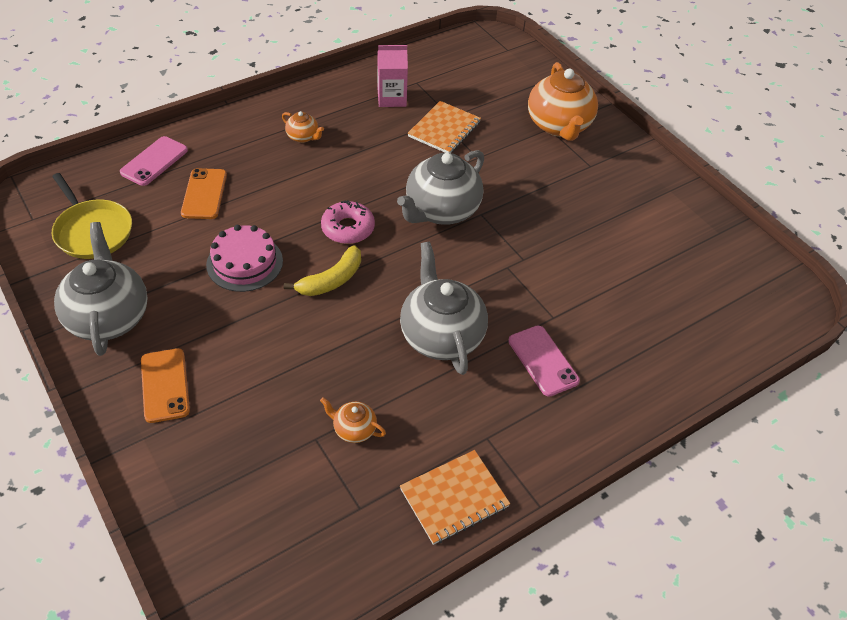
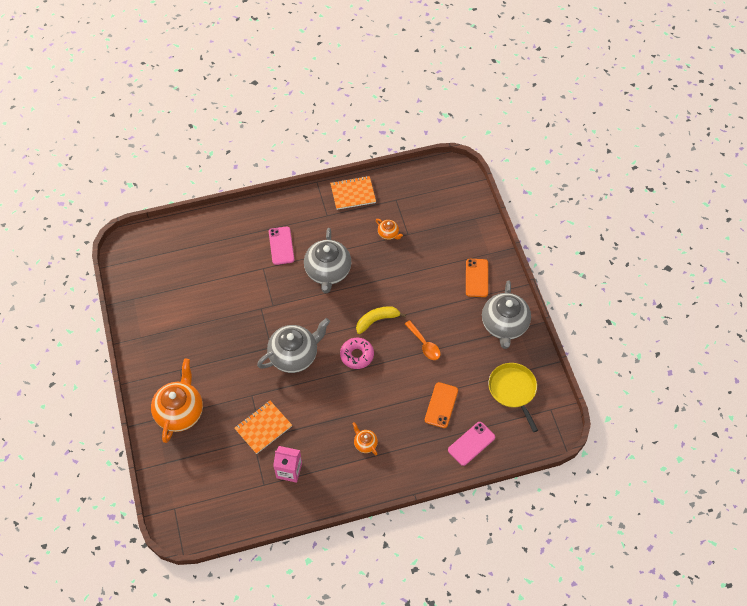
camera: 160 degrees left, 10 degrees up
(244, 263) = (424, 344): pink cake -> orange spoon

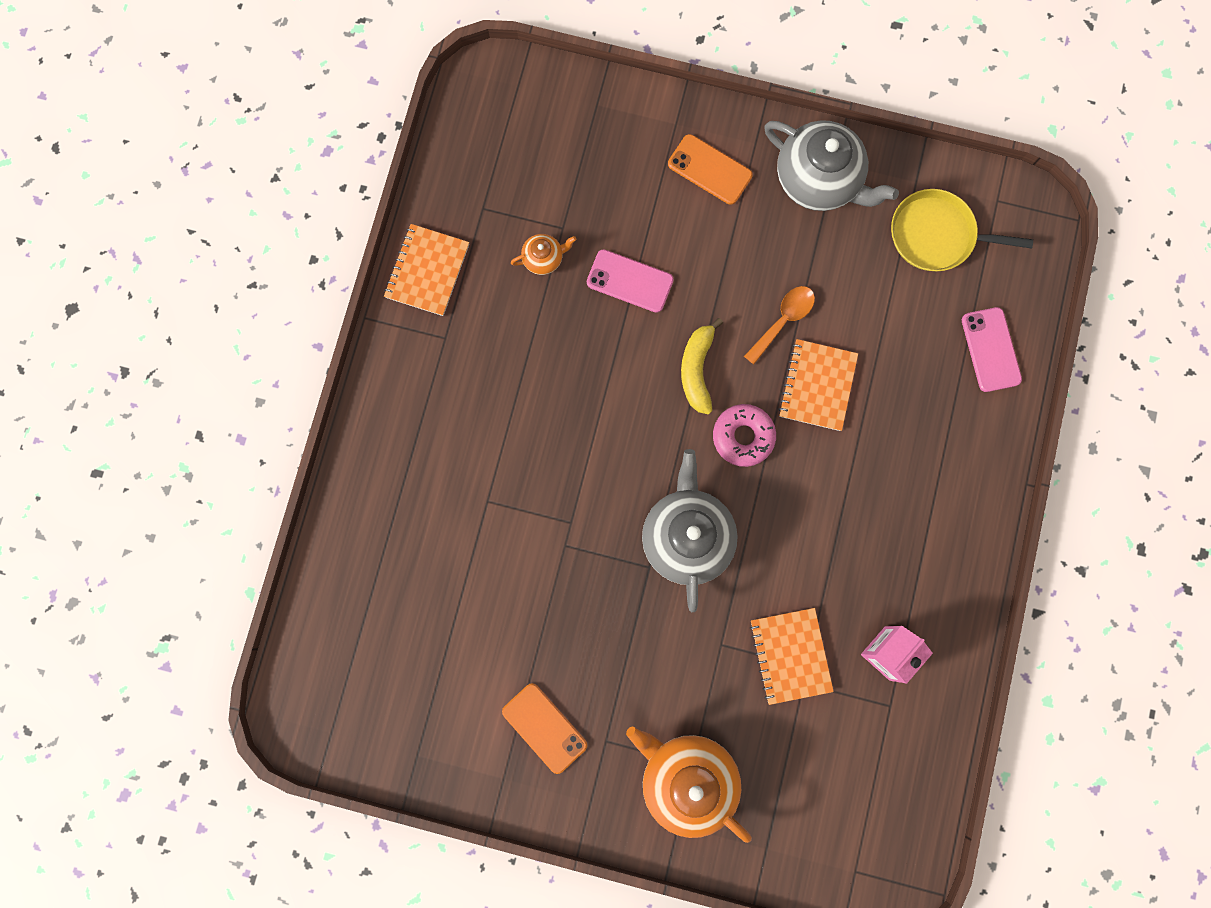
camera: 60 degrees left, 20 degrees up
(281, 246) = (460, 447): pink phone -> pink phone (629, 281)
(328, 272) = (559, 397): grey teapot -> none
(365, 444) = (905, 509): orange teapot -> none
(402, 375) = (817, 386): none -> orange notebook
(424, 344) = (783, 321): orange spoon -> orange spoon turned 45 degrees counterclockwise
(441, 405) = (902, 356): orange phone -> orange phone (544, 728)

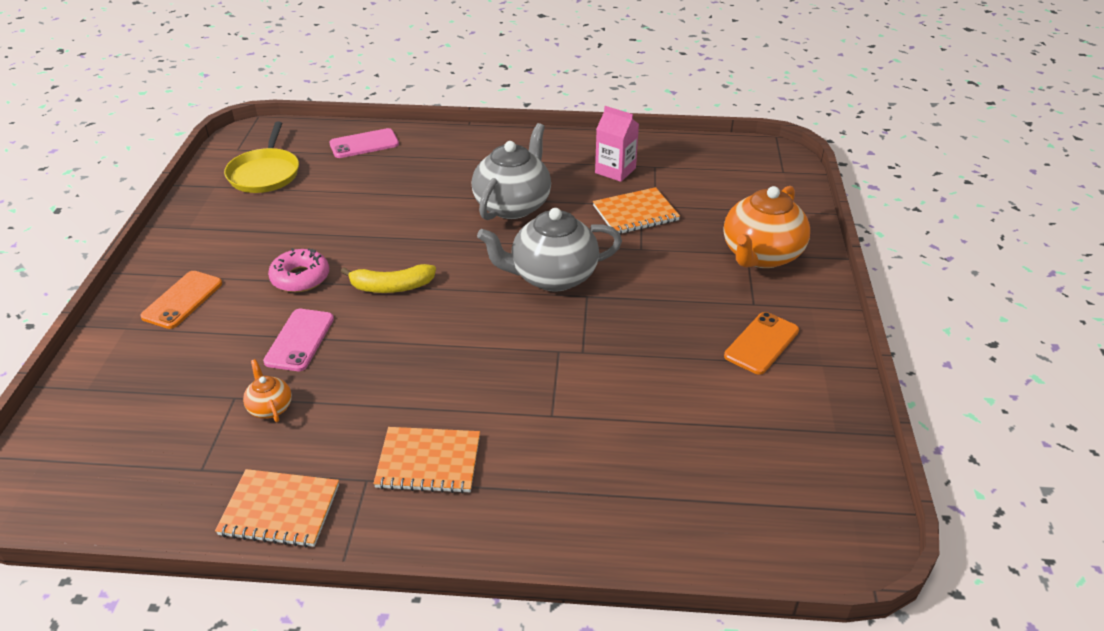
camera: 100 degrees left, 40 degrees down
(743, 437) = (453, 254): pink donut -> pink donut (300, 278)
(783, 321) = (341, 243): orange spoon -> none
(817, 386) = (401, 220): orange notebook -> orange notebook (428, 462)
(819, 180) = (205, 235): grey teapot -> grey teapot (513, 205)

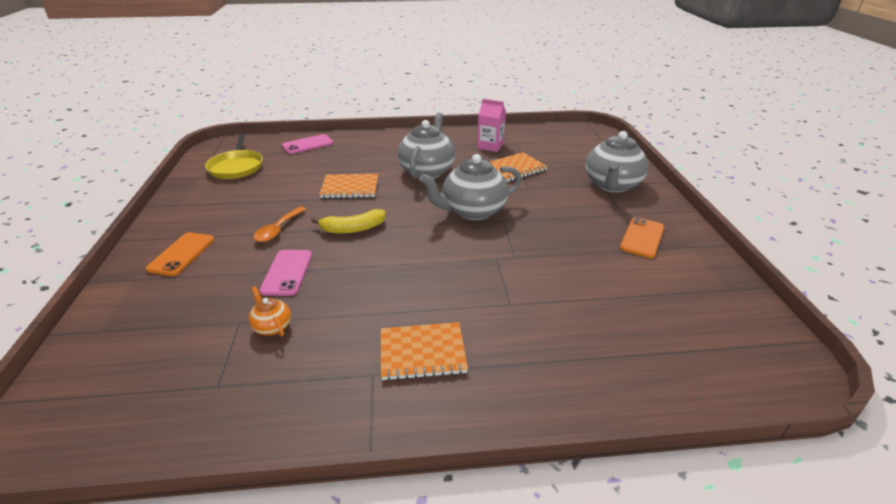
camera: 10 degrees left, 5 degrees down
(280, 510) = (298, 412): orange notebook -> orange notebook (350, 188)
(300, 278) = (278, 229): pink donut -> orange spoon
(761, 255) = (612, 185): orange teapot -> grey teapot

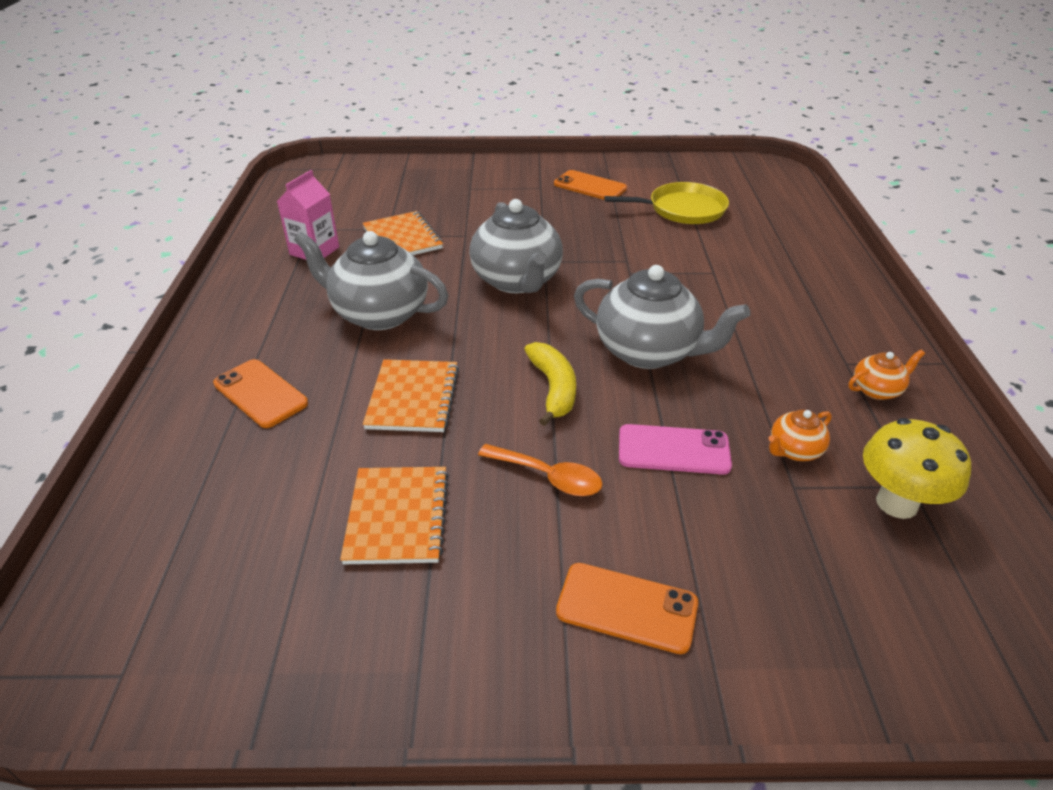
camera: 85 degrees left, 5 degrees up
(204, 373) = (896, 503): none -> yellow mushroom
(236, 167) = (239, 596): yellow pan -> yellow pan (682, 209)
(308, 145) = (173, 474): pink phone -> none
(332, 389) = (877, 390): none -> orange teapot
(358, 152) = (260, 393): none -> orange phone
(422, 353) = (804, 330): orange notebook -> orange notebook (397, 517)
(612, 185) = (472, 182): grey teapot -> grey teapot (649, 352)

